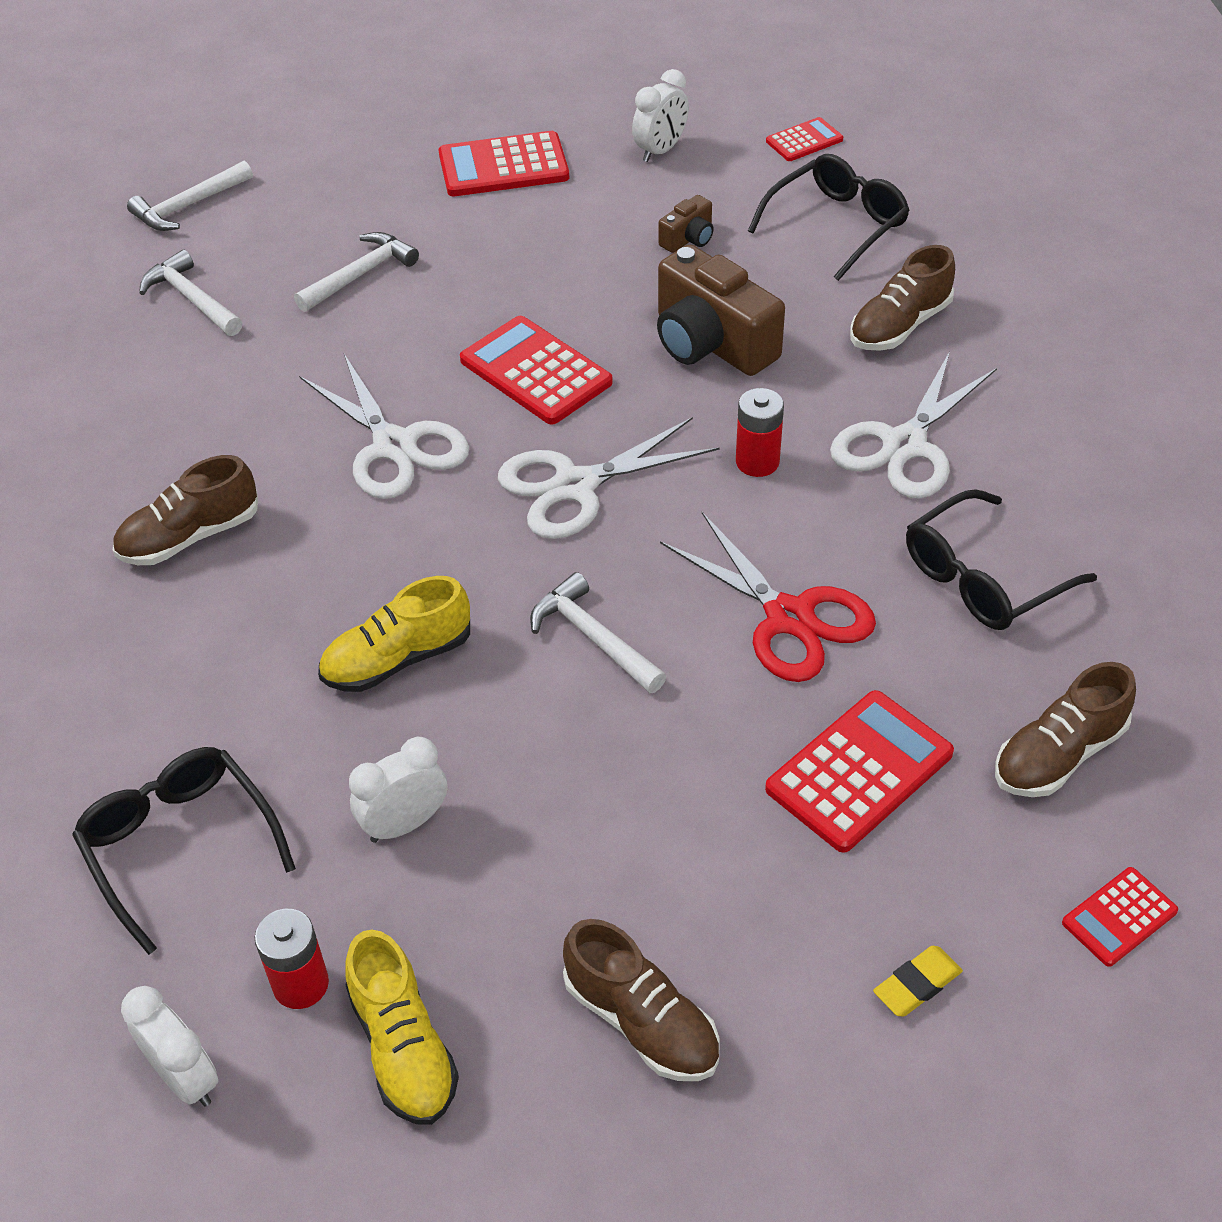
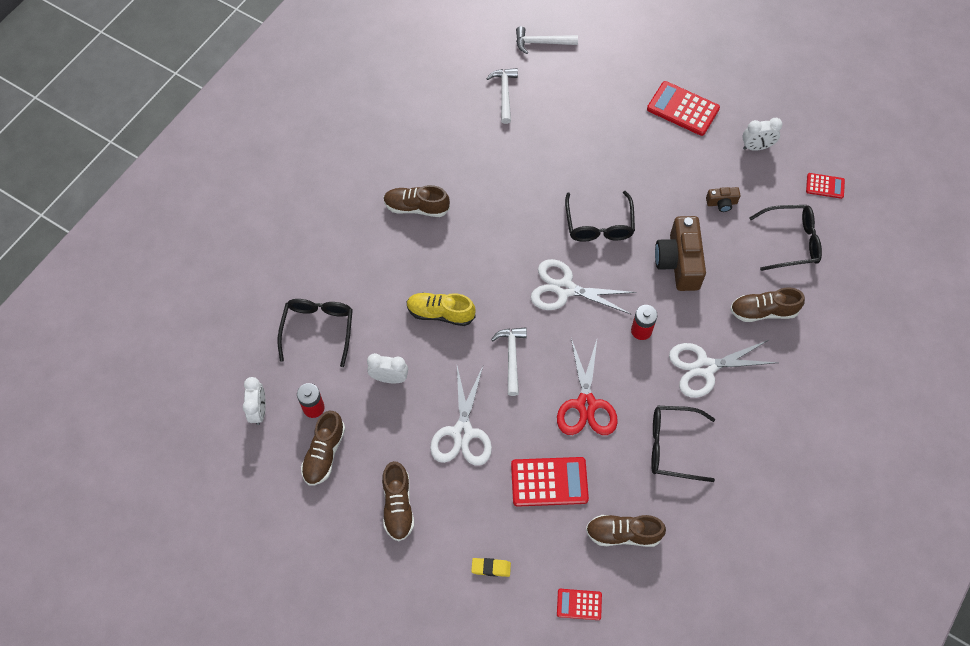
camera: 40 degrees right, 15 degrees up
(360, 274) = (576, 127): white hammer -> none
(394, 446) = (517, 221): white scissors -> white scissors (462, 433)
(403, 1047) = (324, 453): yellow shoe -> brown shoe
(535, 371) = (599, 225): red calculator -> black glasses

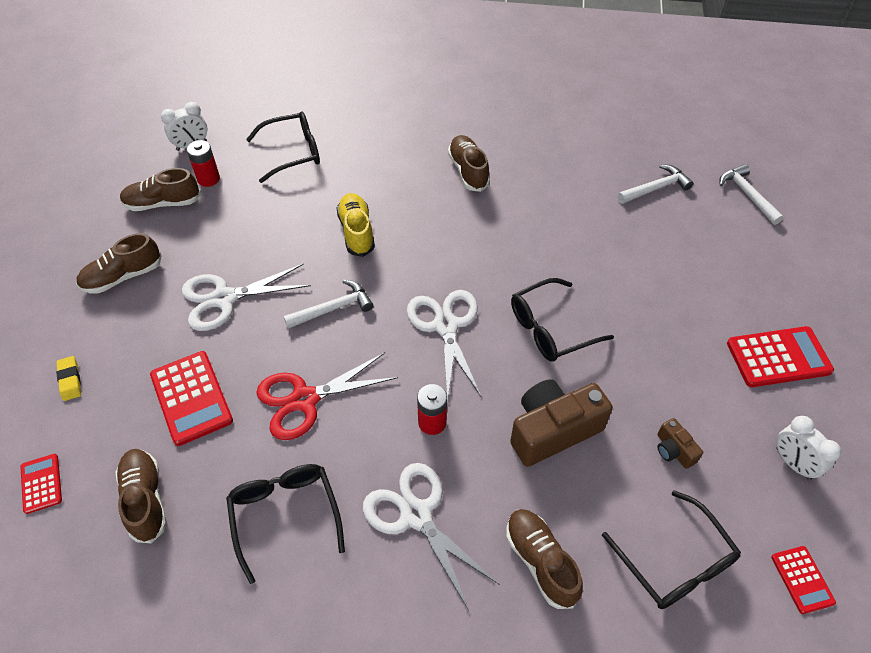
camera: 65 degrees right, 10 degrees down
(389, 378) = (263, 220): white clock -> none
(683, 109) = (778, 357): red calculator -> red calculator turned 75 degrees clockwise

